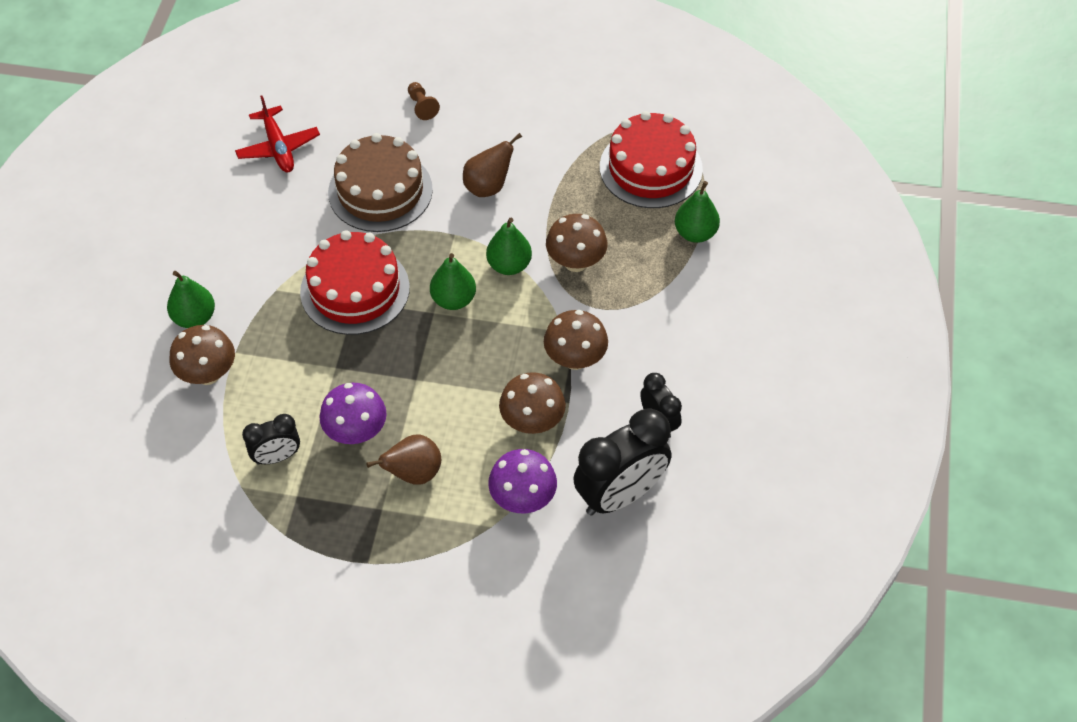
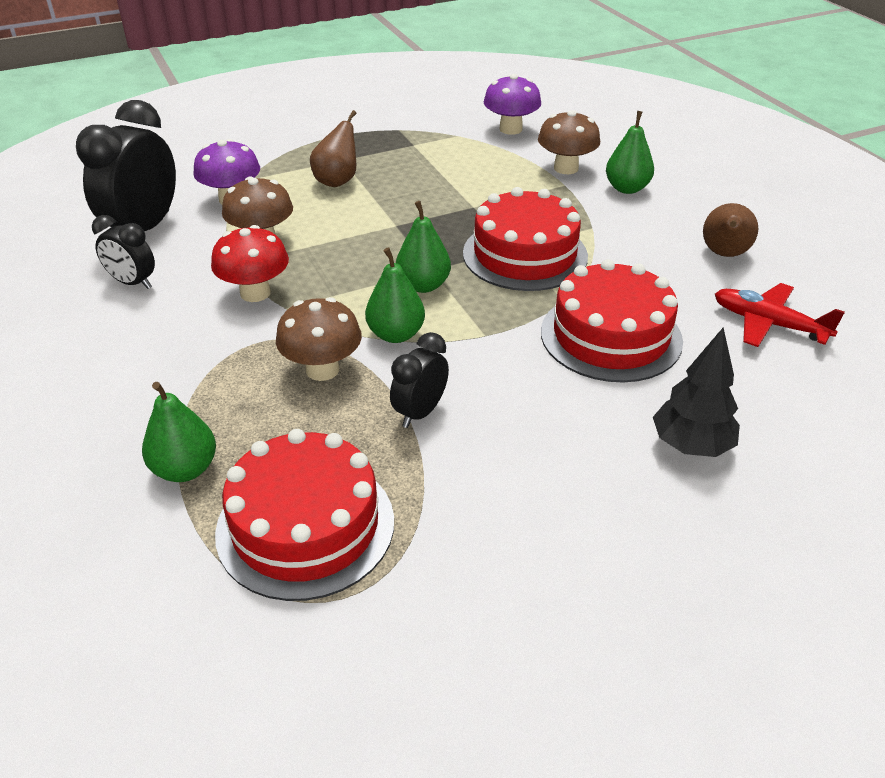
camera: 145 degrees right, 15 degrees down
(277, 457) = (452, 153): black clock -> black clock (420, 412)
(356, 432) = (409, 183): purple mushroom -> purple mushroom (510, 129)
(380, 191) = (611, 336): brown cake -> red cake
(422, 106) = (691, 446): brown pawn -> black tree
(488, 187) = (500, 396): brown pear -> brown pear (724, 254)
(575, 359) = (255, 293): brown mushroom -> red mushroom

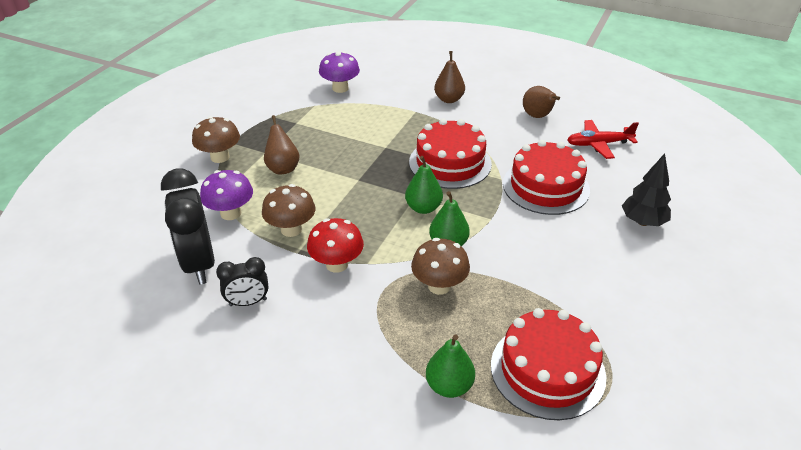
camera: 40 degrees left, 0 degrees up
(420, 412) = (517, 278): black clock -> none
(566, 168) = (403, 100): brown mushroom -> brown mushroom (220, 157)
(627, 188) = (449, 99): green pear -> brown pear

